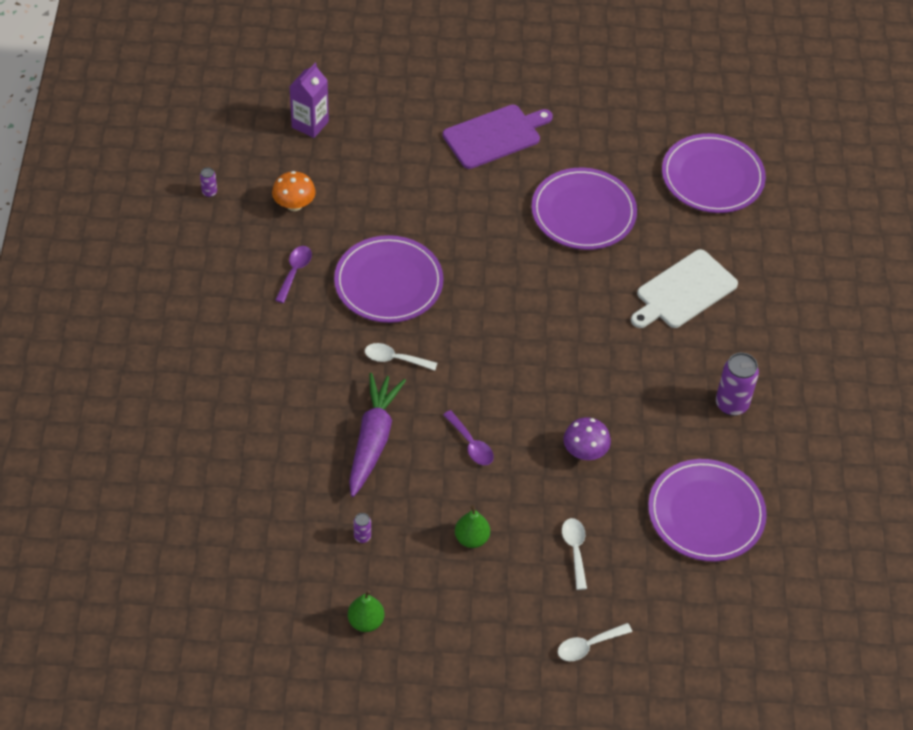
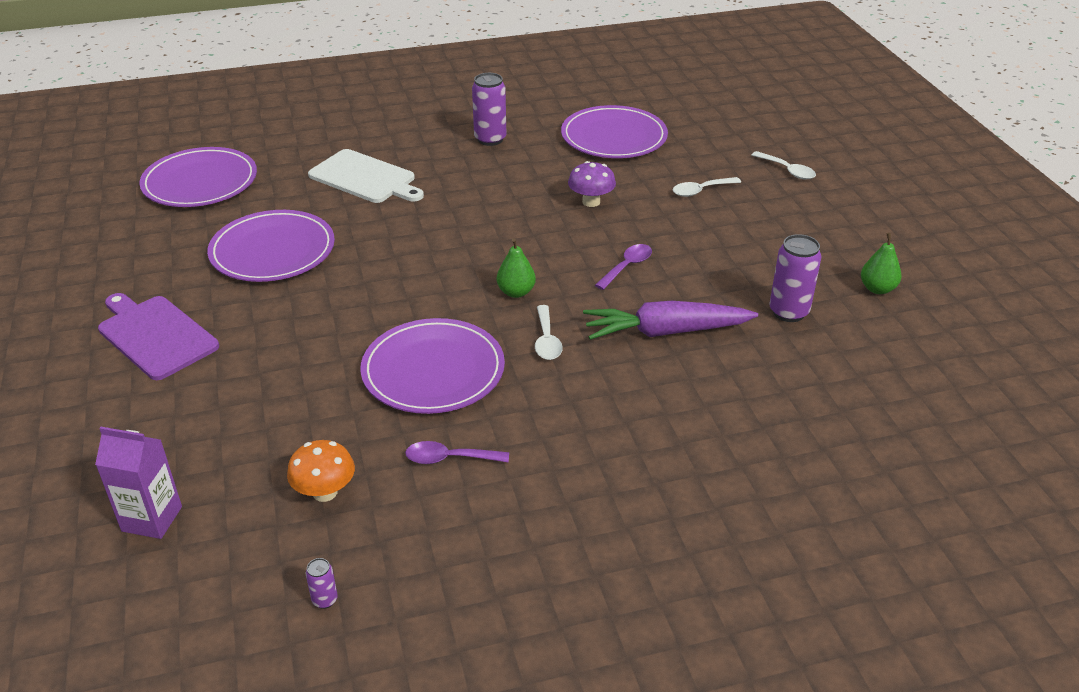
camera: 105 degrees left, 15 degrees down
(362, 537) = (788, 312): purple can -> purple can, size x2.09
(471, 538) = (734, 246): green pear -> green pear (516, 292)

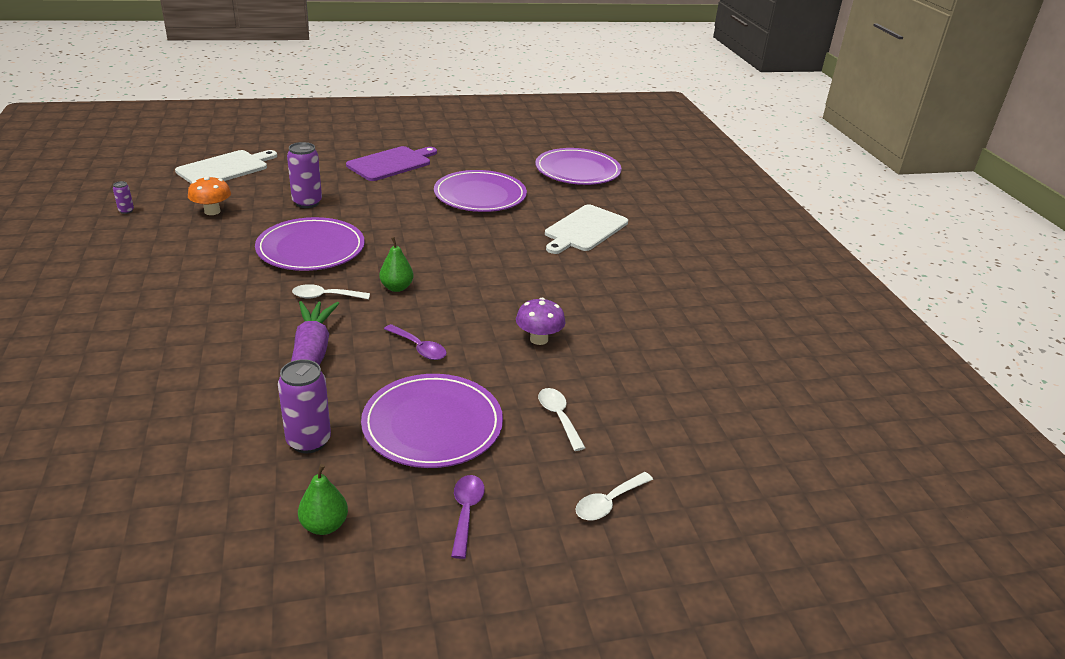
camera: 90 degrees right, 5 degrees down
(152, 519) = (225, 168): purple carton -> white cutting board
(449, 458) = (214, 250): purple spoon -> purple spoon (466, 512)
(490, 139) = (661, 291): purple can -> purple can (307, 203)
(614, 137) = (679, 368): purple plate -> purple plate (432, 424)

